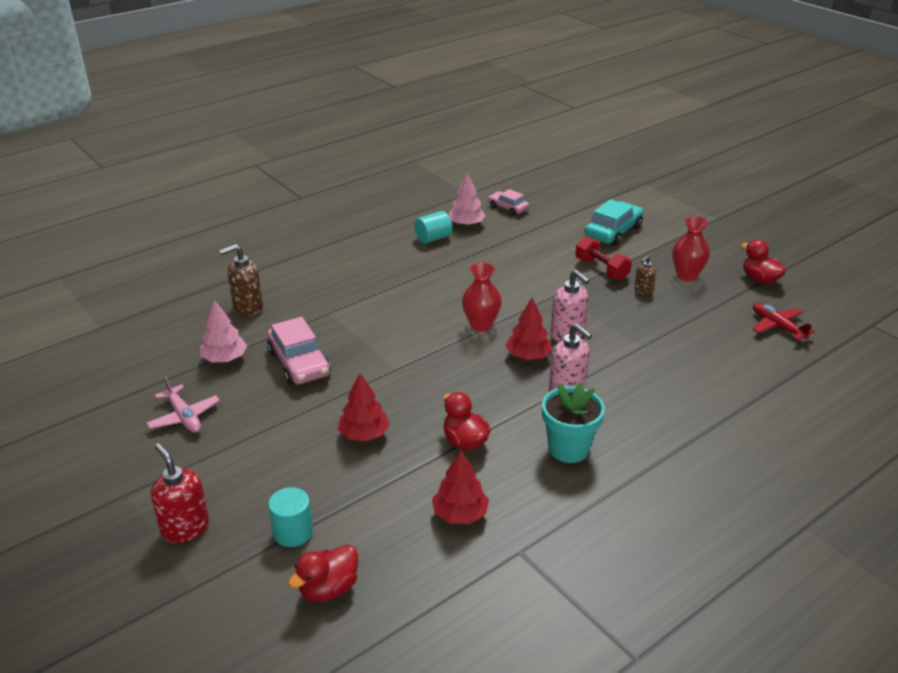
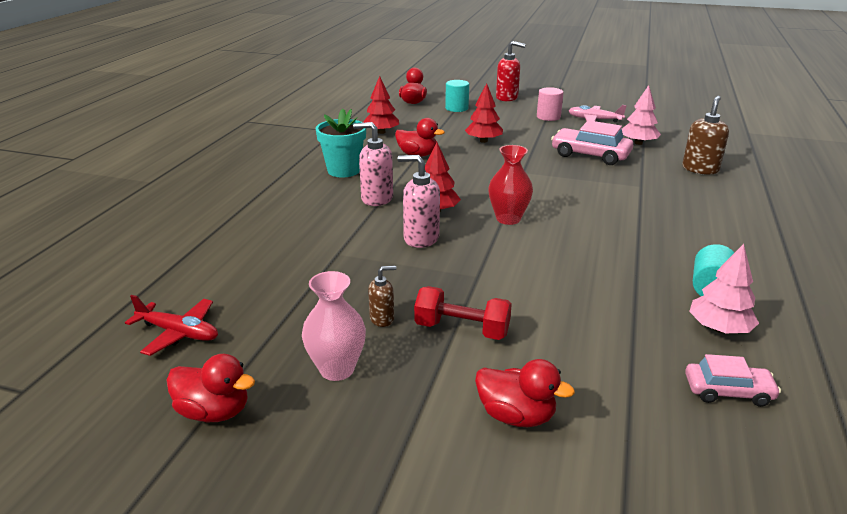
camera: 145 degrees right, 5 degrees down
(220, 448) = (548, 117): none -> pink cylinder
(613, 232) = (516, 416): turquoise car -> red duck
(643, 290) = (382, 319): brown soap dispenser -> brown soap dispenser turned 60 degrees clockwise
(686, 275) = (337, 369): red vase -> pink vase

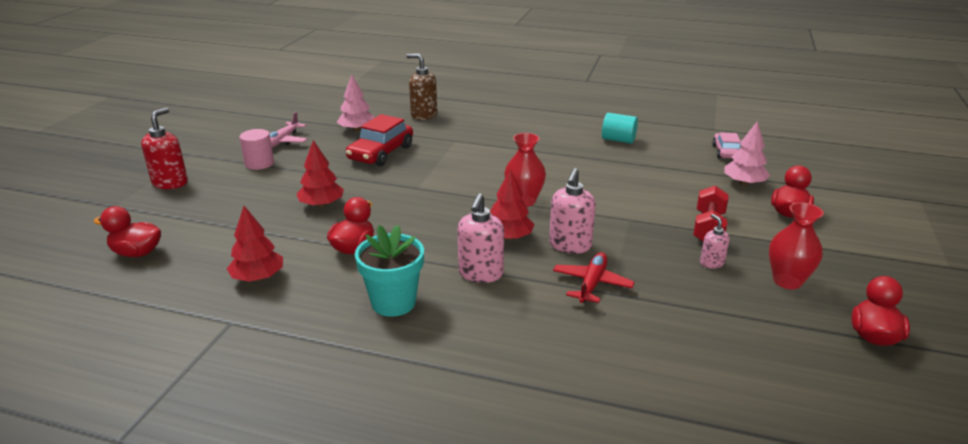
camera: 90 degrees left, 0 degrees up
(179, 333) = (792, 379): red plane -> red plane (592, 284)
(337, 369) = (787, 281): pink vase -> red vase
(382, 319) = (711, 263): brown soap dispenser -> pink soap dispenser
(456, 108) = (189, 218): turquoise cylinder -> none
(590, 155) = (381, 153): pink car -> red car
(719, 328) = (664, 145): pink tree -> pink tree (744, 183)

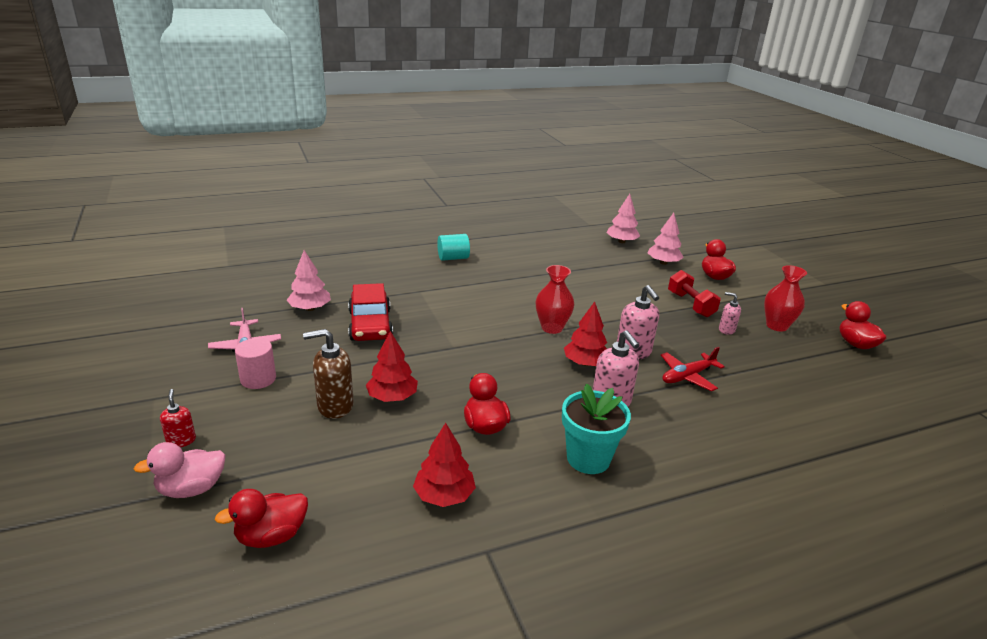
camera: 40 degrees left, 0 degrees up
(138, 210) = (191, 489): none -> pink duck
(170, 183) = (181, 440): red soap dispenser -> red soap dispenser, size x0.57
(423, 115) = (354, 274): brown soap dispenser -> brown soap dispenser (335, 406)
(592, 284) = (687, 376): red plane -> red plane turned 105 degrees counterclockwise
(618, 140) = (542, 252): turquoise cylinder -> turquoise cylinder (453, 258)
(726, 152) = (621, 242): pink car -> pink tree

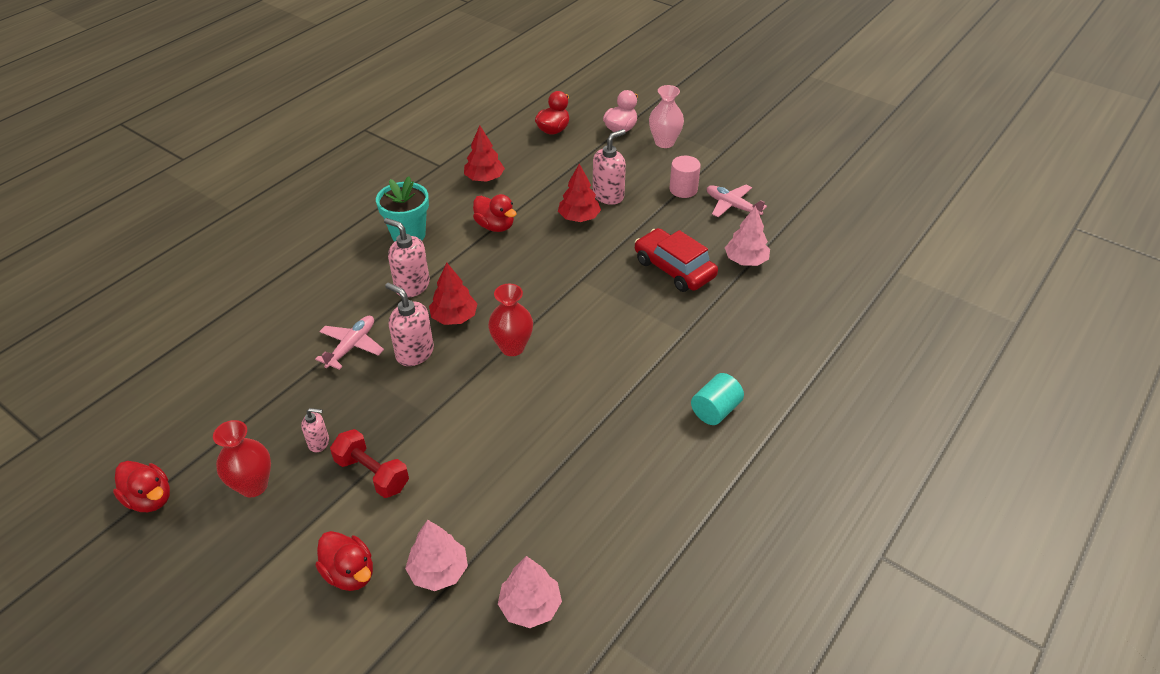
camera: 150 degrees right, 15 degrees up
(181, 440) = (664, 142): red soap dispenser -> pink vase
(335, 406) = (608, 195): brown soap dispenser -> pink soap dispenser
(687, 376) = (352, 346): red plane -> pink plane

